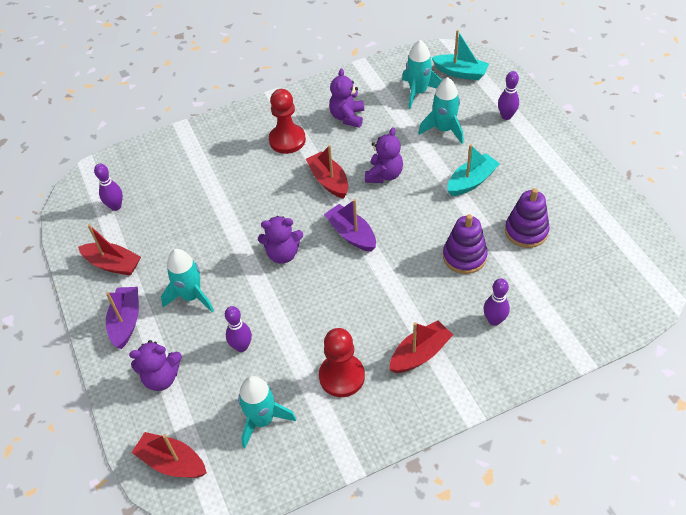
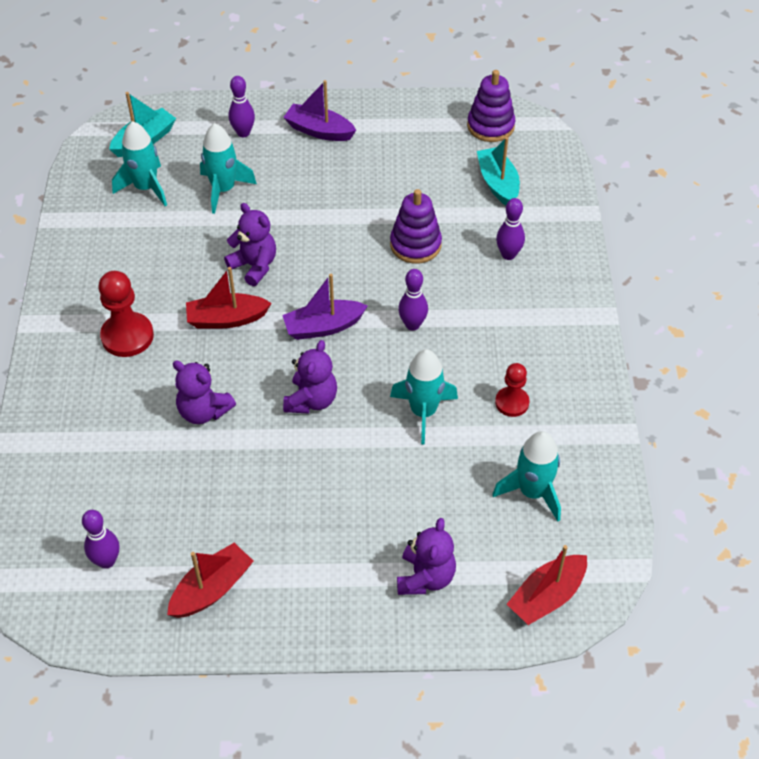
camera: 70 degrees left, 0 degrees up
(126, 321) = (318, 596): purple boat -> purple boat (319, 131)
(191, 296) = (320, 513): turquoise rocket -> turquoise rocket (423, 412)
(241, 346) = (424, 482): purple bowling pin -> purple bowling pin (412, 325)
(342, 376) = (512, 403): red pawn -> red pawn, size x0.63
(347, 117) = (134, 265): purple teddy bear -> purple teddy bear (203, 411)
(420, 354) = (517, 327): red boat -> none
(471, 181) = (317, 198): turquoise boat -> turquoise boat (498, 183)
(526, 231) = (413, 185): purple stacking toy -> purple stacking toy (490, 126)

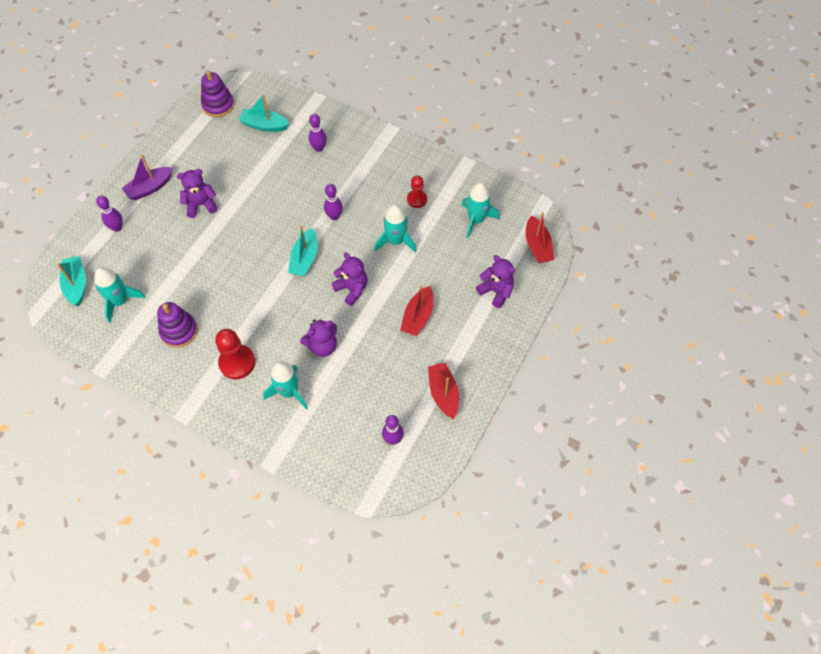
camera: 60 degrees left, 10 degrees up
(223, 190) = (157, 260): turquoise rocket -> turquoise rocket (289, 392)
(226, 319) = (263, 304): red boat -> red boat (418, 317)
(254, 266) = (233, 272): purple teddy bear -> purple teddy bear (201, 205)
(323, 327) = (304, 259): purple boat -> turquoise boat
(415, 245) = (279, 186): purple stacking toy -> purple stacking toy (179, 331)

